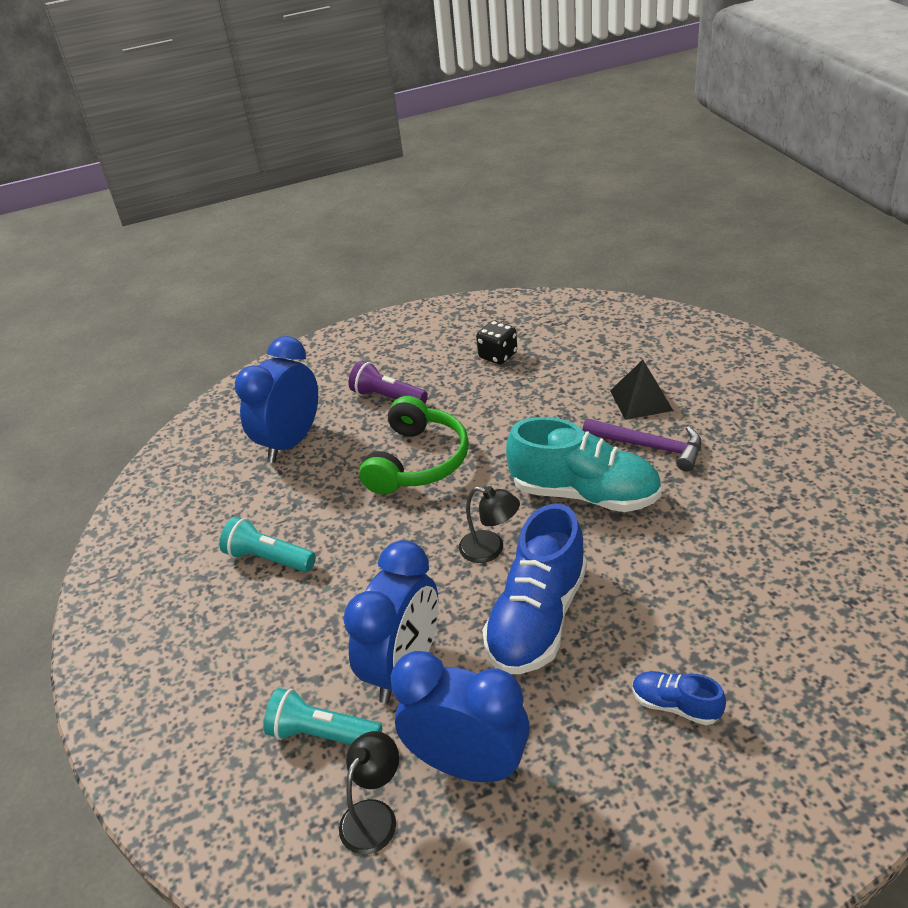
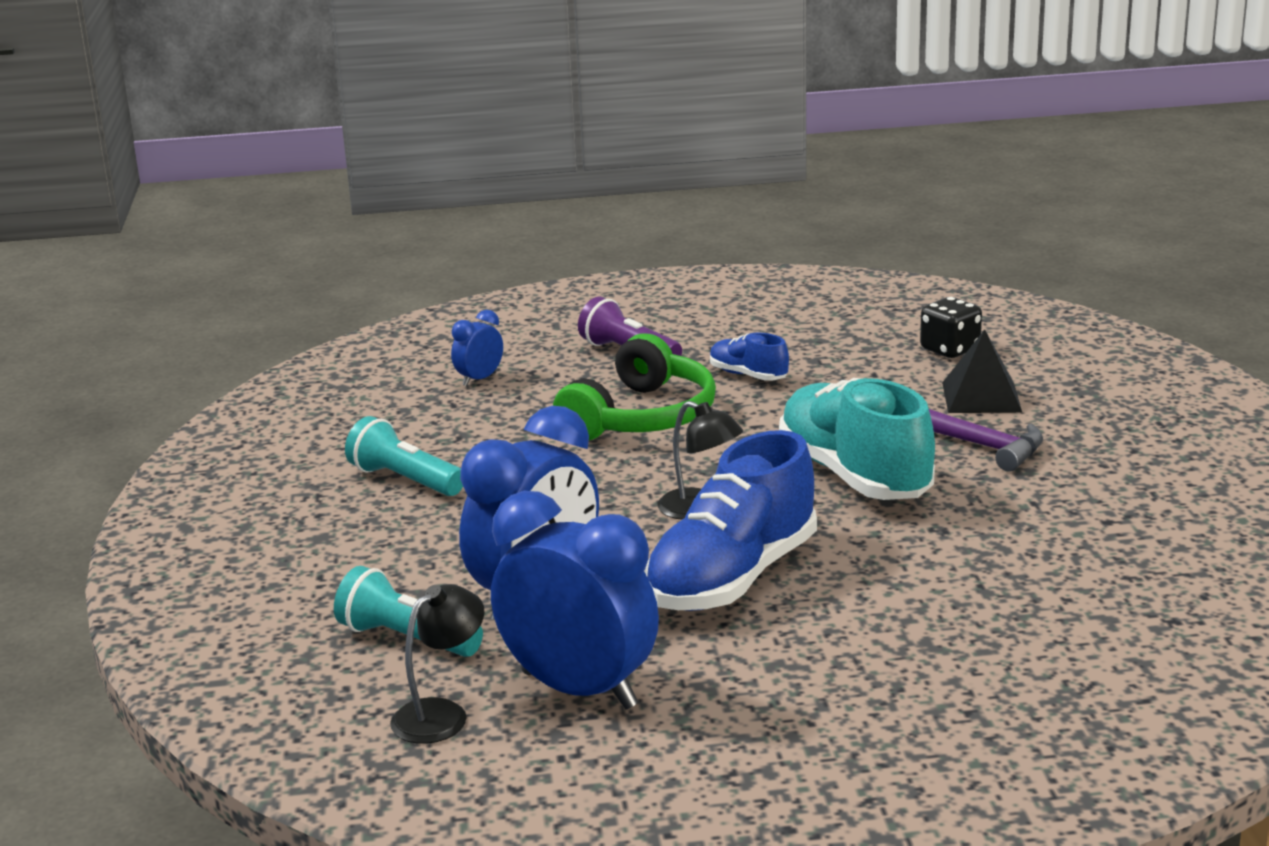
camera: 10 degrees right, 15 degrees down
(290, 442) = (479, 379): blue clock -> blue clock, size x0.46
(498, 356) = (801, 331): black dice -> black dice (950, 349)
(584, 494) = (854, 475): turquoise shoe -> turquoise shoe turned 150 degrees counterclockwise
(675, 705) = (876, 678): blue shoe -> blue shoe (748, 375)

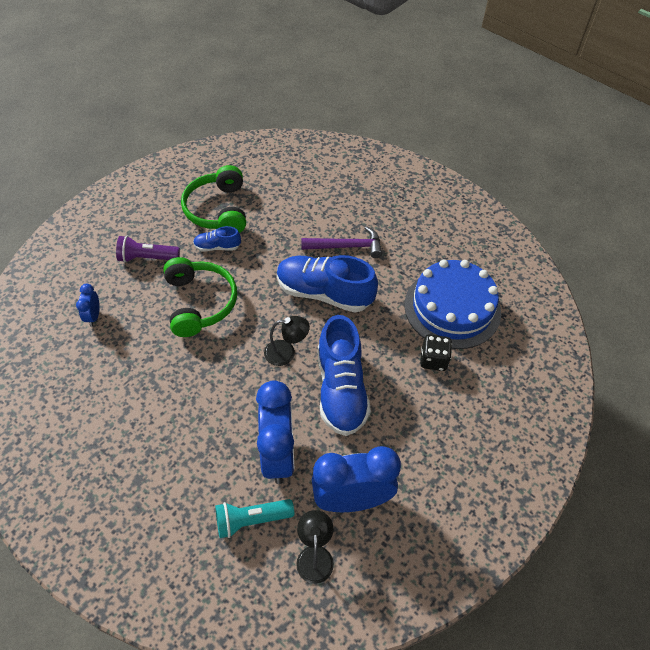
camera: 45 degrees left, 30 degrees up
(405, 480) = (135, 413): turquoise flashlight -> none
(803, 342) = (218, 210): none -> green headphones
(854, 475) = (324, 293): turquoise shoe -> blue shoe
(950, 349) = (283, 185): black dice -> black dice (433, 360)
(981, 397) = (324, 213): black pyramid -> none
(1075, 574) = (452, 308): none -> blue cake

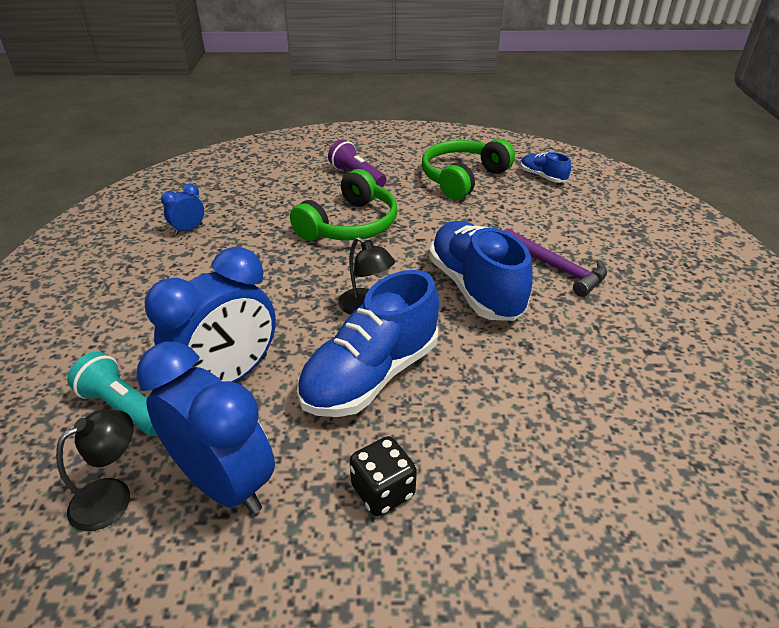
camera: 50 degrees right, 15 degrees down
(93, 316) = (263, 187): blue clock -> blue clock (189, 229)
(217, 247) = (424, 199): blue shoe -> blue shoe (542, 177)
(433, 360) = (521, 434): black dice -> black dice (383, 491)
(452, 308) = (622, 403): blue cake -> none

